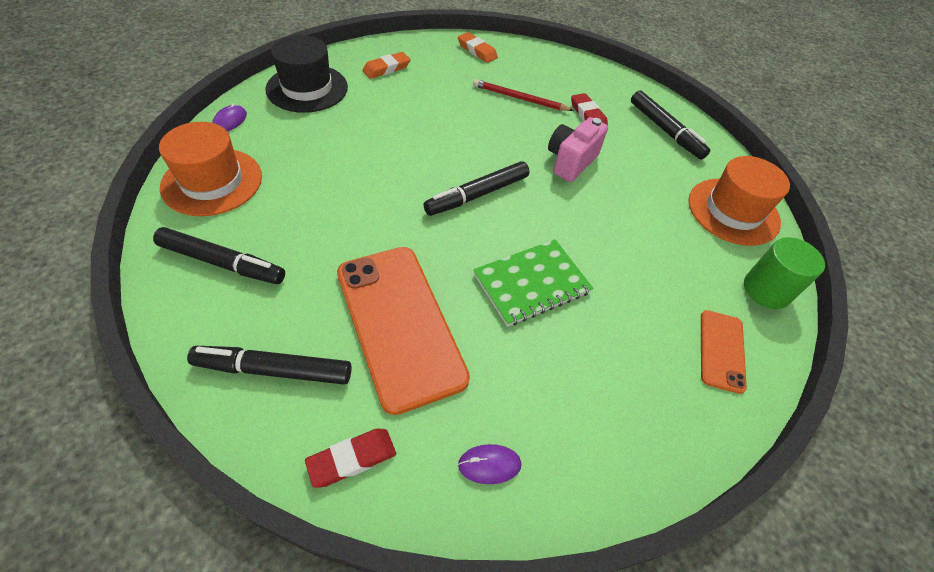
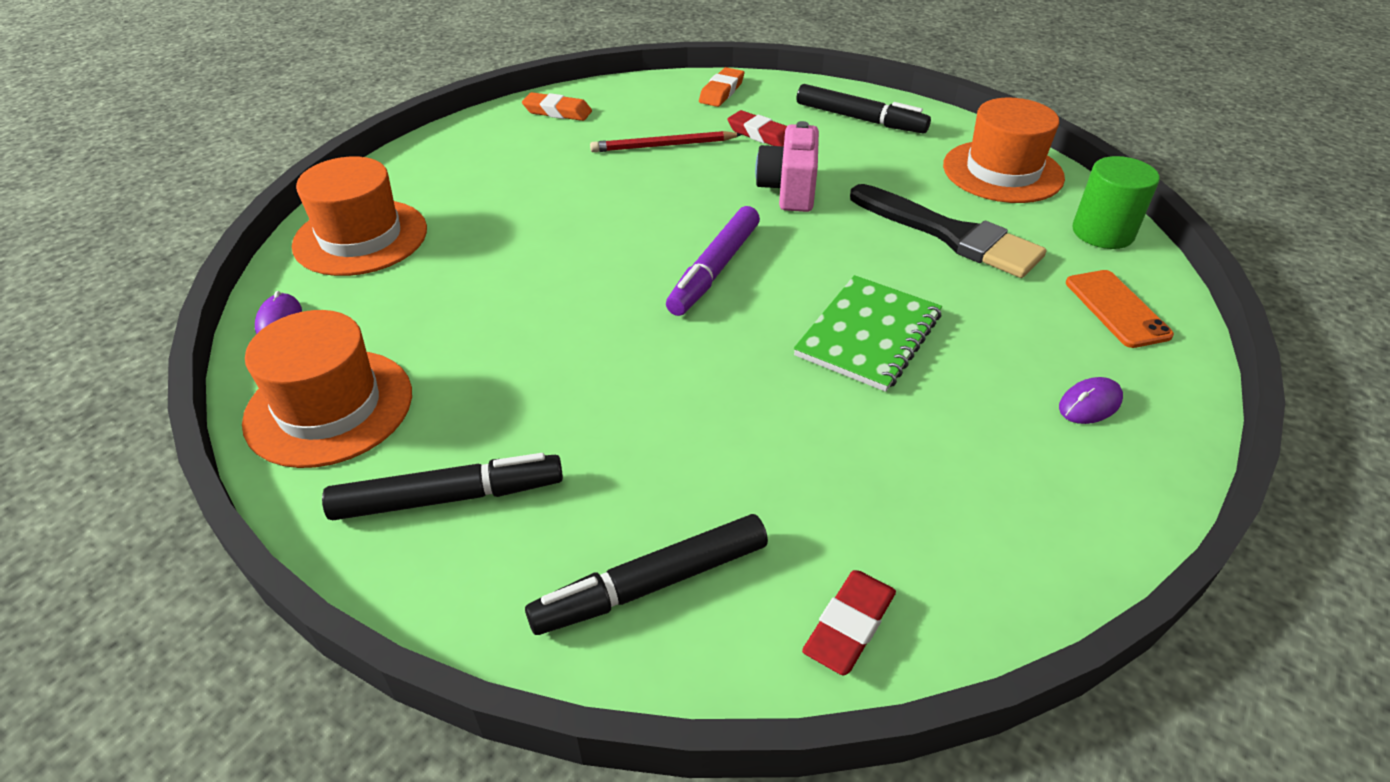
camera: 25 degrees left, 10 degrees down
(307, 88) = (361, 237): black hat -> orange hat
(386, 68) = (454, 173): orange eraser -> orange eraser (721, 92)
(399, 324) = (759, 451): orange phone -> none
(477, 195) = (714, 270): black marker -> purple marker
(489, 464) = (1004, 542): purple mouse -> purple mouse (1089, 404)
(651, 241) = (951, 235): none -> black brush

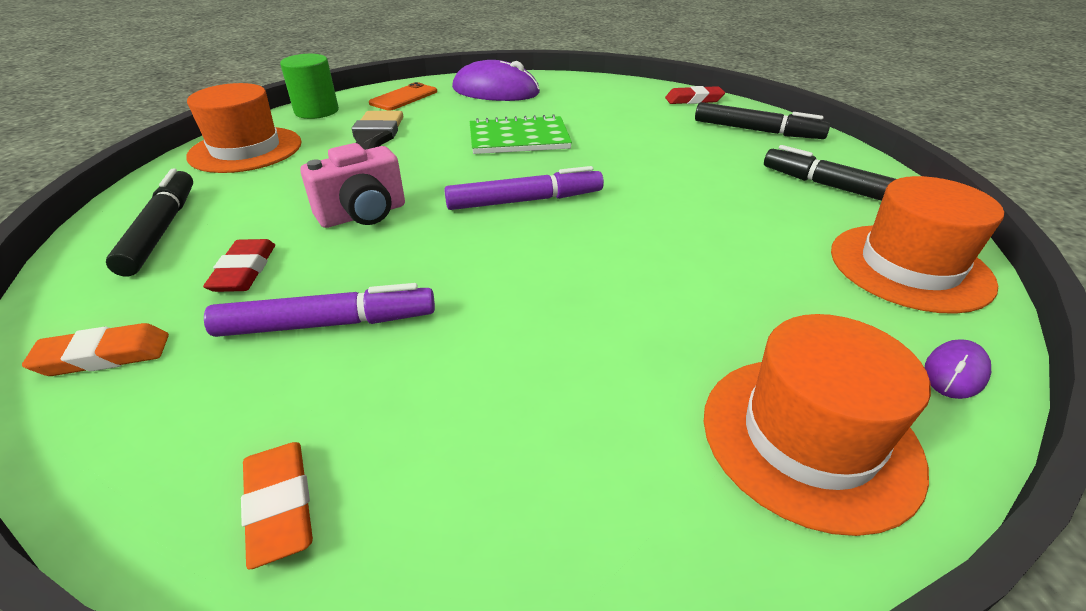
camera: 130 degrees left, 5 degrees down
(663, 146) = (327, 324): red pencil -> purple marker
(1089, 404) = (495, 91): purple mouse -> purple mouse, size x2.22

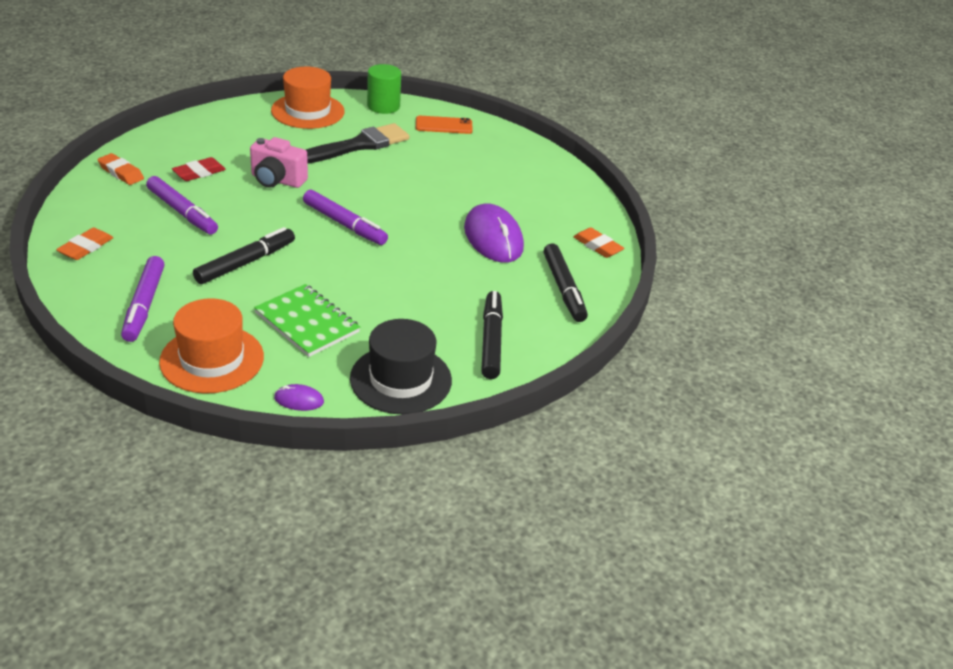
camera: 50 degrees right, 0 degrees up
(161, 230) = (209, 134): black marker -> black marker (245, 263)
(495, 91) = (502, 155): purple mouse -> purple mouse (493, 238)
(519, 138) = (428, 193): green notebook -> green notebook (307, 322)
(575, 478) = (144, 305): none -> purple marker
(693, 100) = (597, 246): red eraser -> orange eraser
(909, 267) = (401, 379): orange hat -> black hat

